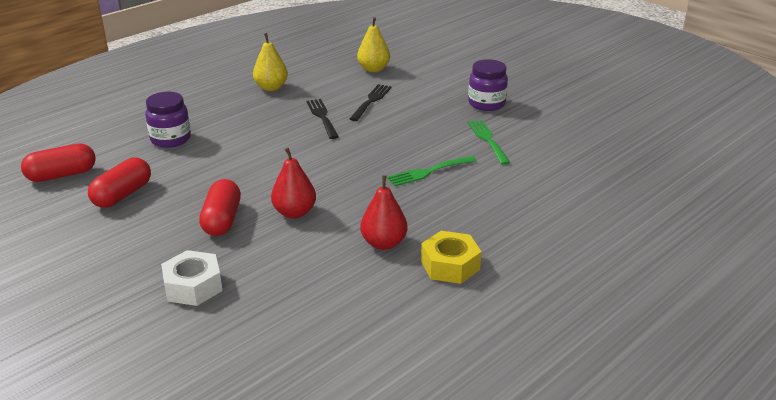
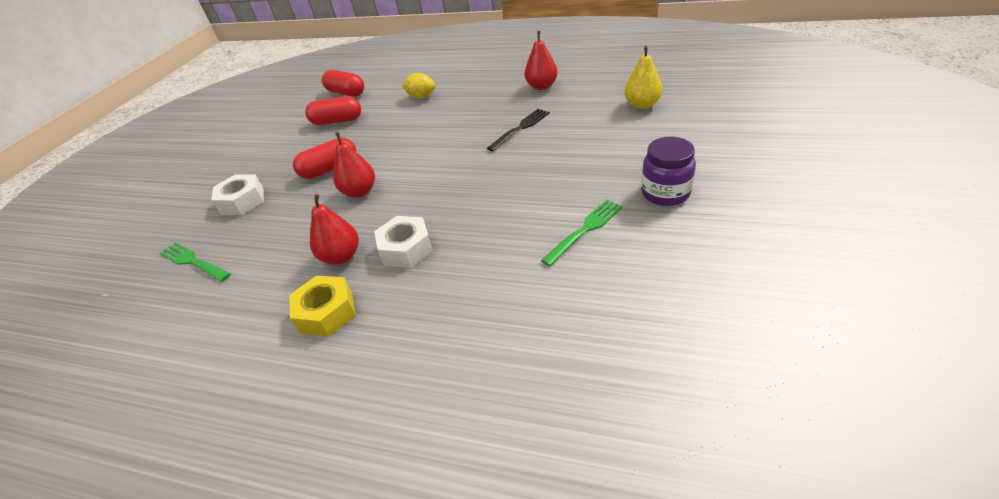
camera: 65 degrees right, 10 degrees up
(170, 139) = (421, 97): purple jar -> yellow lemon
(271, 87) = (542, 86): yellow pear -> red pear
(371, 101) = (578, 134): black fork -> none
(415, 211) = (406, 249): none -> white nut
(429, 171) = (483, 224): green fork -> green fork (194, 262)

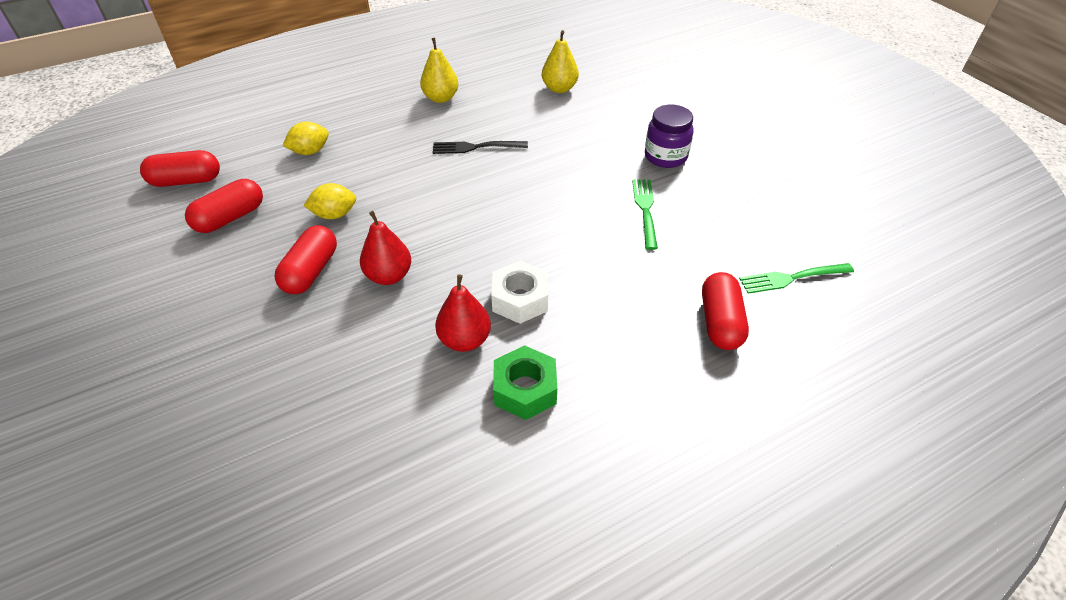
camera: 50 degrees left, 5 degrees up
(194, 262) = (284, 447): green fork -> green fork (792, 278)
(242, 201) = (241, 358): white nut -> none
(327, 312) = (525, 389): yellow nut -> green nut
(383, 140) = (334, 215): none -> yellow lemon
(520, 128) = (476, 147): black fork -> black fork turned 90 degrees counterclockwise
(520, 360) = (720, 322): none -> red capsule
(542, 86) = (441, 98): red pear -> yellow pear

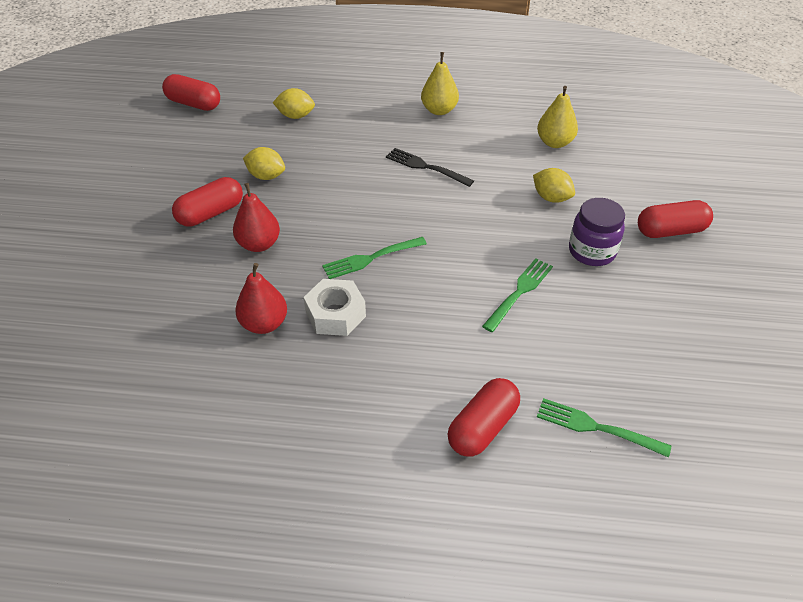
camera: 35 degrees right, 0 degrees up
(230, 218) = (196, 146): red capsule -> red capsule (670, 231)
(504, 239) = (371, 258): none -> green fork
(525, 389) = (270, 387): green nut -> none
(598, 130) = (551, 198): none -> yellow lemon

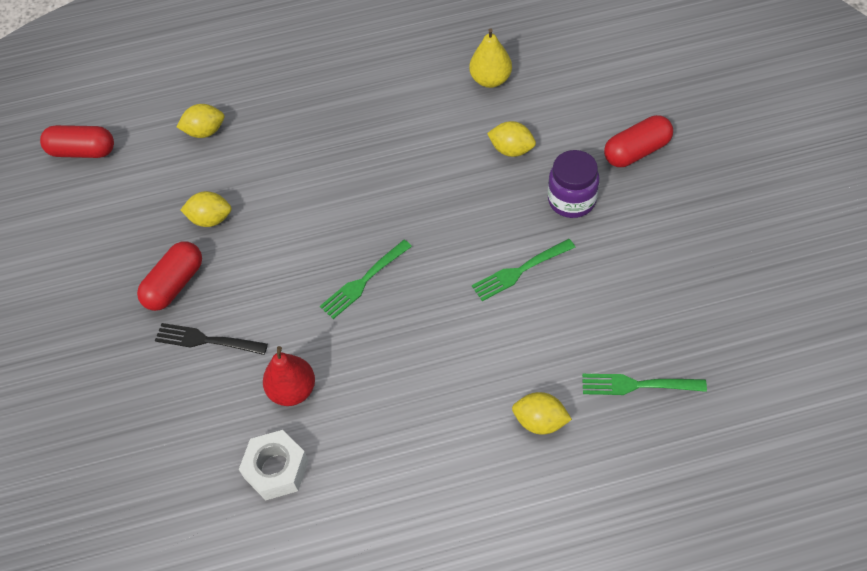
camera: 15 degrees left, 10 degrees up
(259, 244) = (244, 304): red pear -> none
(335, 314) = (357, 355): white nut -> white nut (276, 469)
(426, 167) = (373, 153): black fork -> black fork (207, 340)
(439, 110) = (356, 75): yellow pear -> none
(482, 427) = (540, 421): red capsule -> yellow lemon
(519, 293) = (520, 270): green fork -> green fork turned 135 degrees counterclockwise

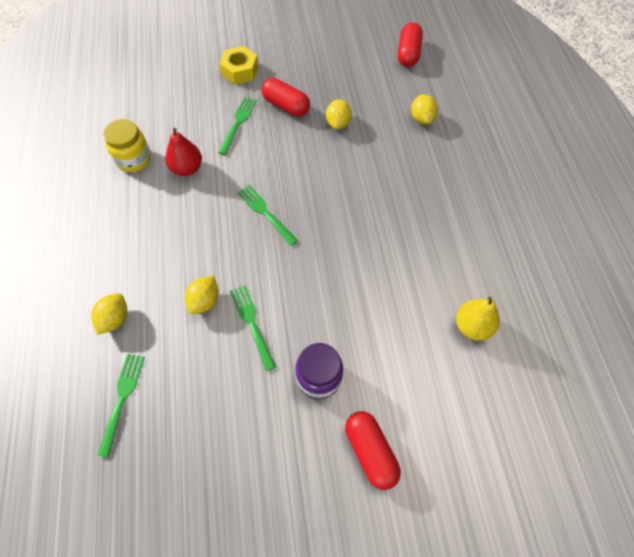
camera: 90 degrees right, 5 degrees up
(96, 357) = (240, 71): none -> yellow nut
(207, 340) = (238, 124): black fork -> green fork
(276, 469) = (134, 159): white nut -> yellow jar
(511, 150) = (383, 334): yellow lemon -> yellow lemon (205, 301)

